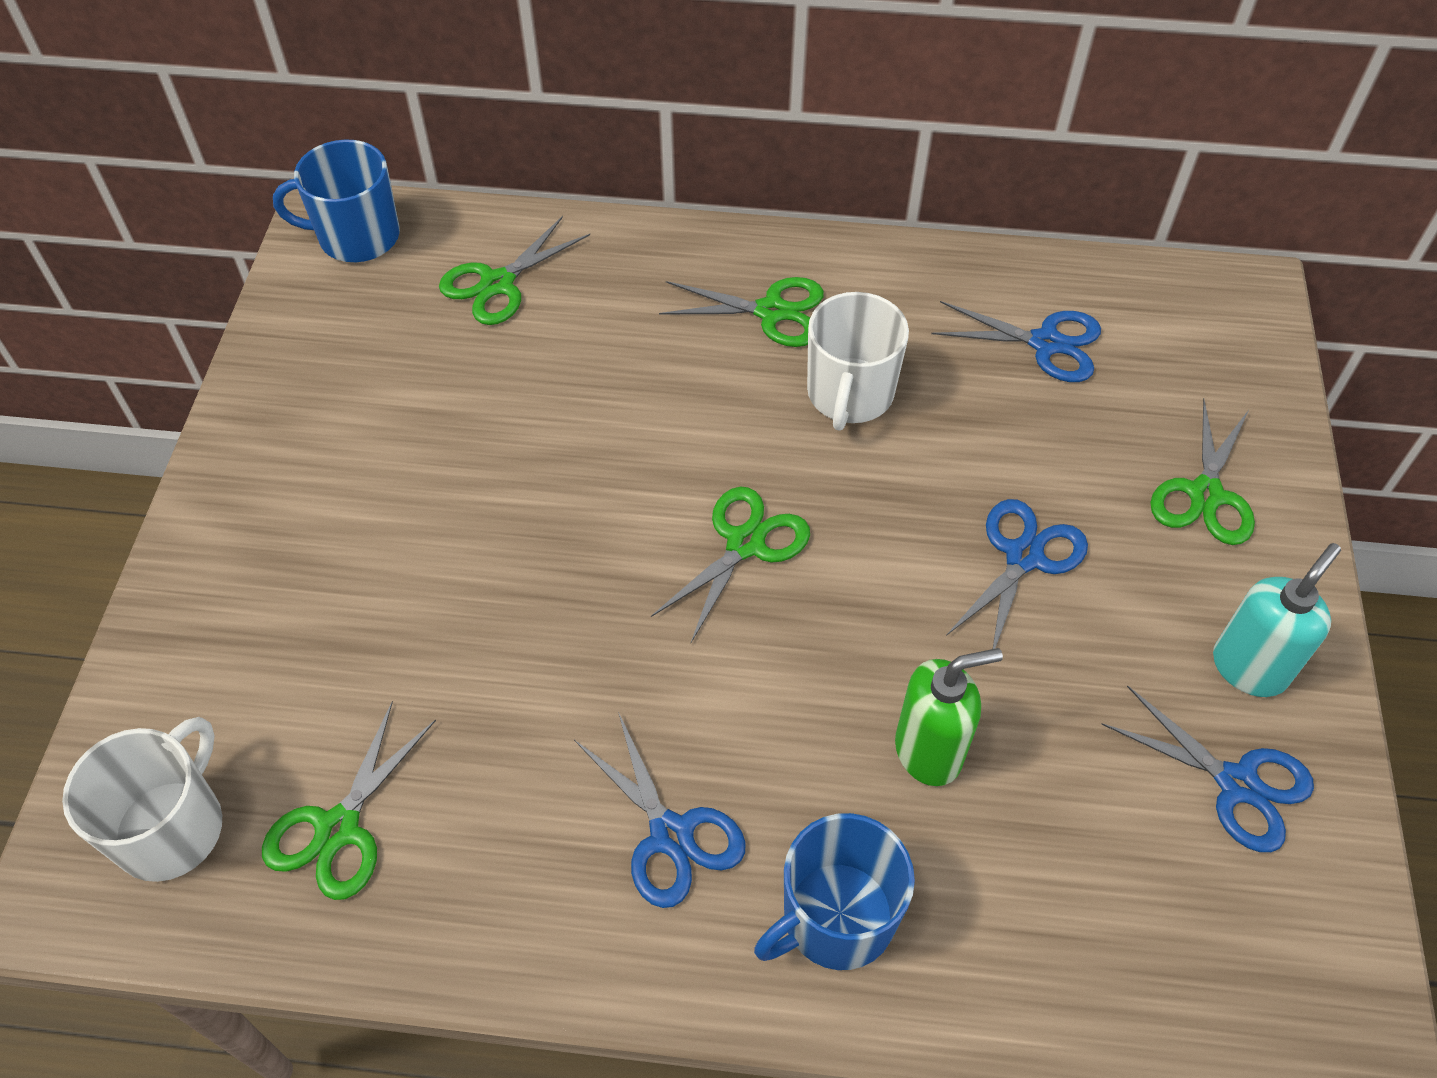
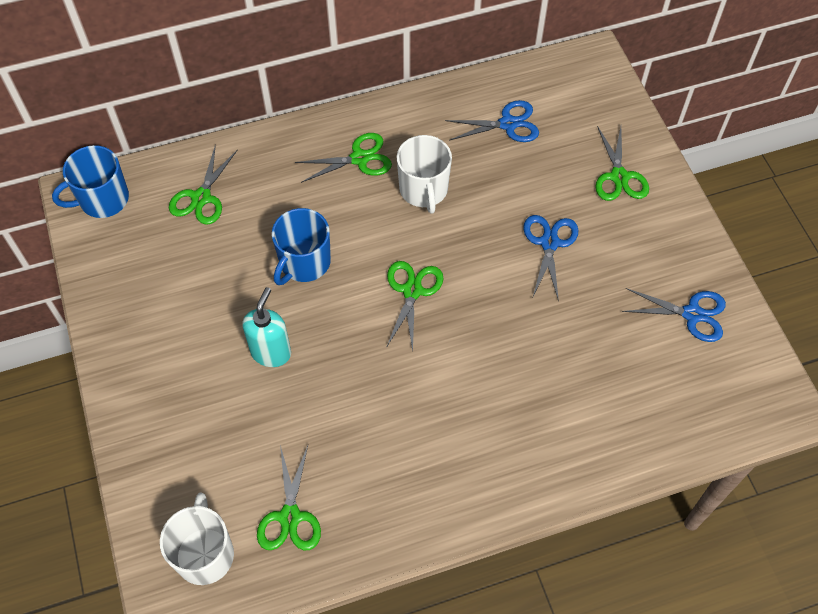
camera: 25 degrees left, 5 degrees up
(671, 835) = (452, 448): blue scissors -> none
(836, 917) = (546, 452): blue mug -> blue mug (304, 262)
(929, 751) = (551, 357): green soap dispenser -> none
(1249, 667) = (674, 256): turquoise soap dispenser -> turquoise soap dispenser (271, 352)

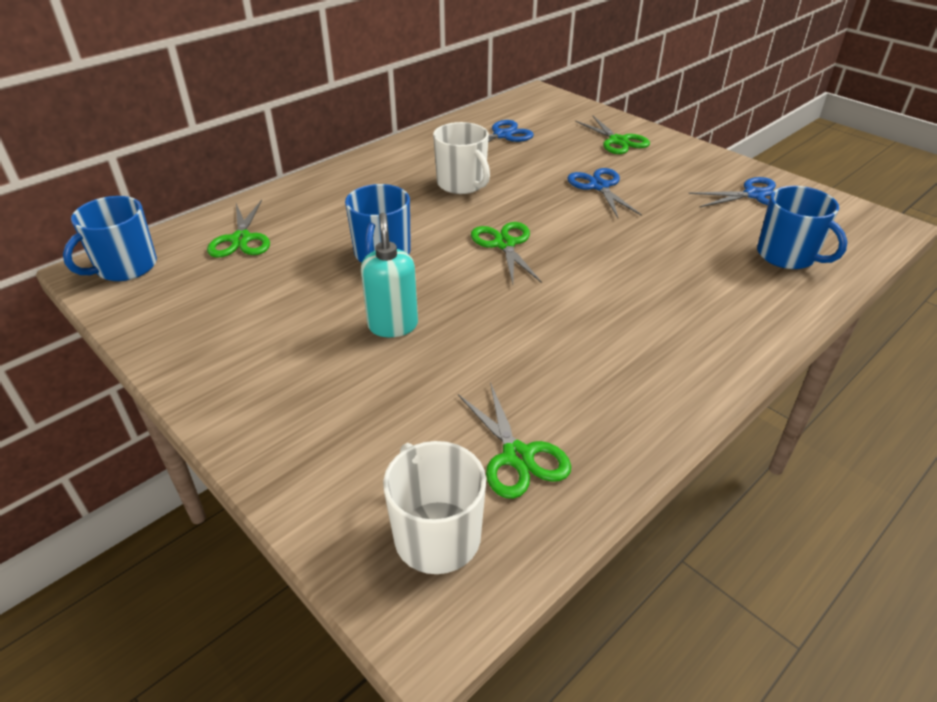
camera: 25 degrees left, 20 degrees down
(359, 158) = (387, 180): green scissors -> none
(652, 407) = (787, 255): none -> blue mug

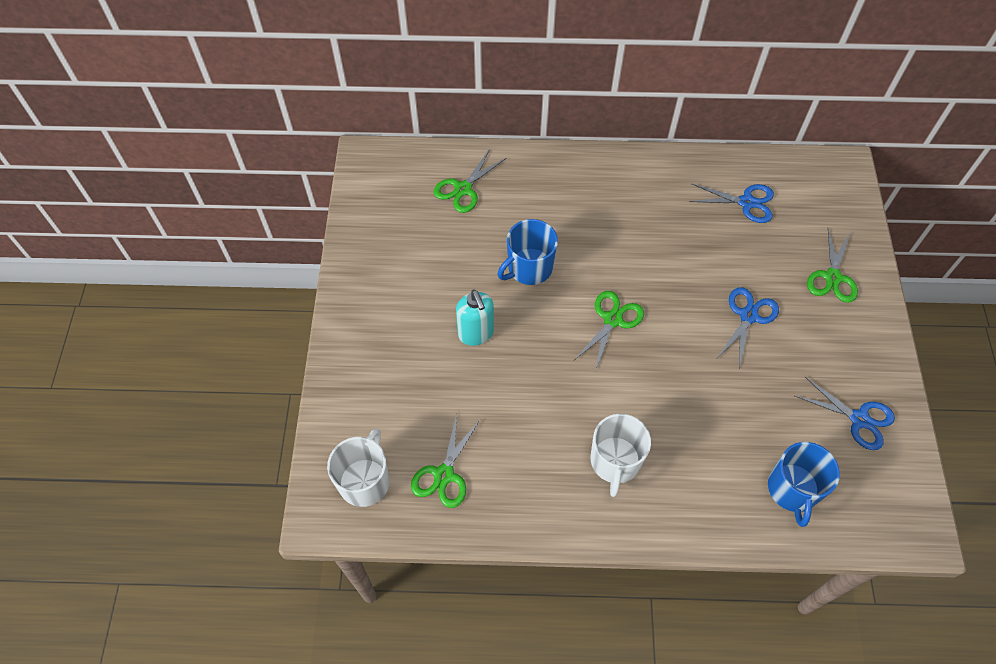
camera: 45 degrees right, 20 degrees up
(125, 267) = (384, 167): blue mug -> none
(393, 325) = (476, 333): turquoise soap dispenser -> turquoise soap dispenser turned 120 degrees clockwise
(462, 184) = (652, 237): white mug -> white mug (615, 461)

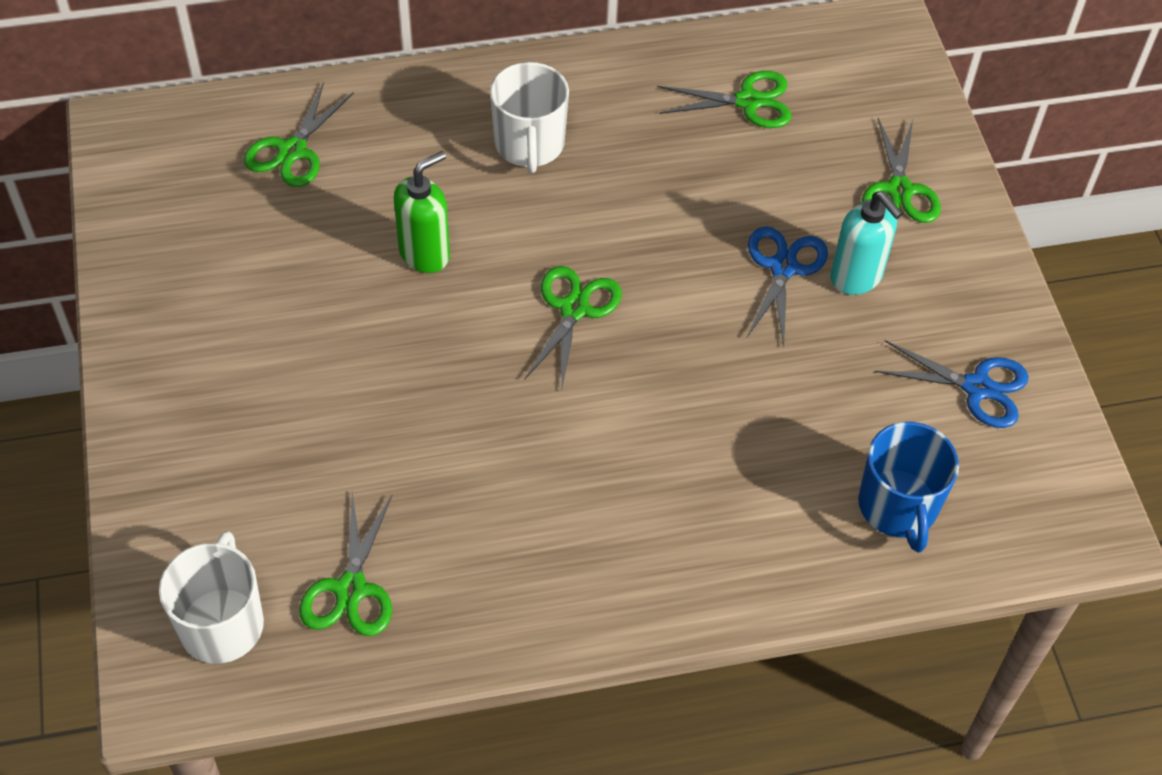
camera: 15 degrees left, 5 degrees down
(476, 333) = (359, 367): turquoise soap dispenser -> turquoise soap dispenser (856, 277)
(529, 268) = (425, 253): blue mug -> green soap dispenser
(615, 461) = (619, 518): white mug -> white mug (529, 144)
(746, 202) = (748, 101): blue scissors -> green scissors

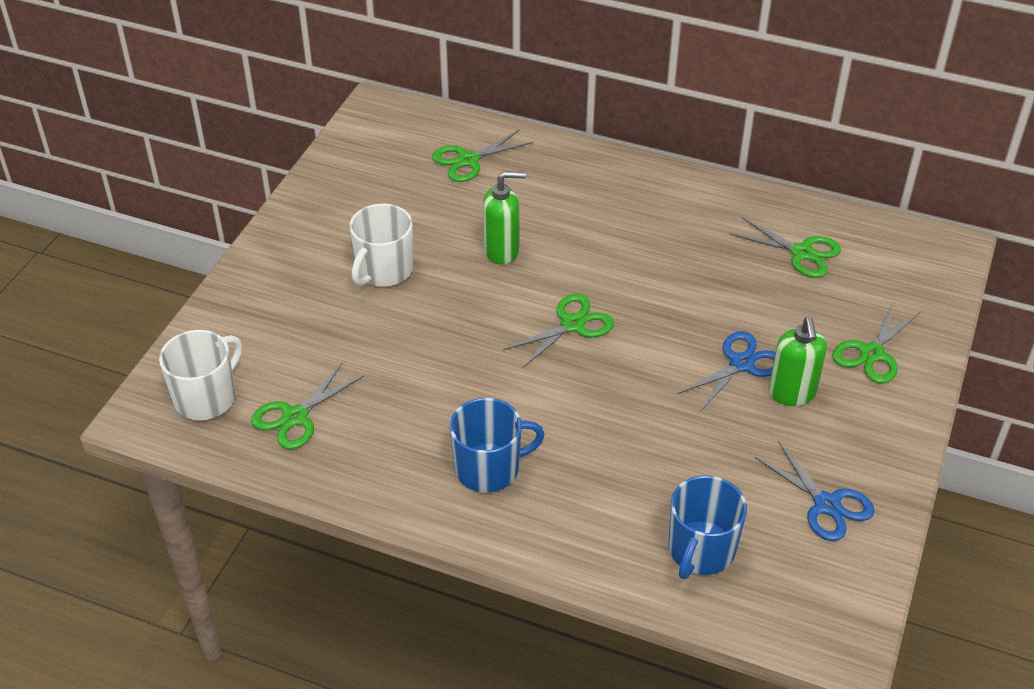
camera: 35 degrees right, 10 degrees down
(529, 144) = (624, 217): white mug -> white mug (383, 270)
(617, 533) = (489, 468): none -> blue mug
(856, 277) = (792, 393): turquoise soap dispenser -> green soap dispenser

